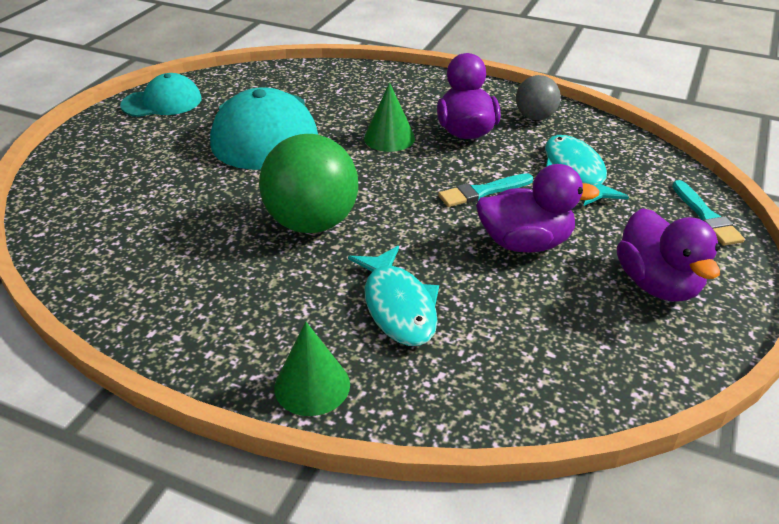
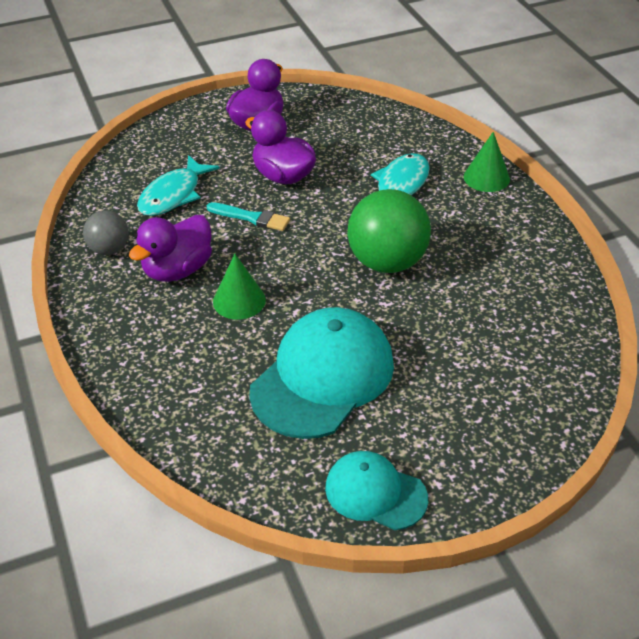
camera: 135 degrees left, 5 degrees up
(706, 216) = (165, 132): turquoise brush -> none

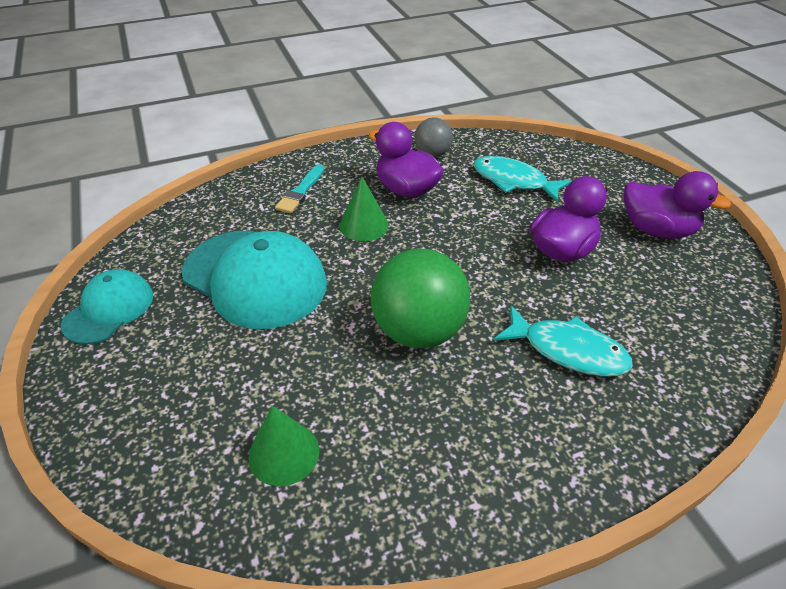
camera: 90 degrees right, 0 degrees up
(251, 218) = (485, 229): turquoise brush -> turquoise brush (301, 191)
(486, 177) = (613, 453): green cone -> green cone (284, 453)

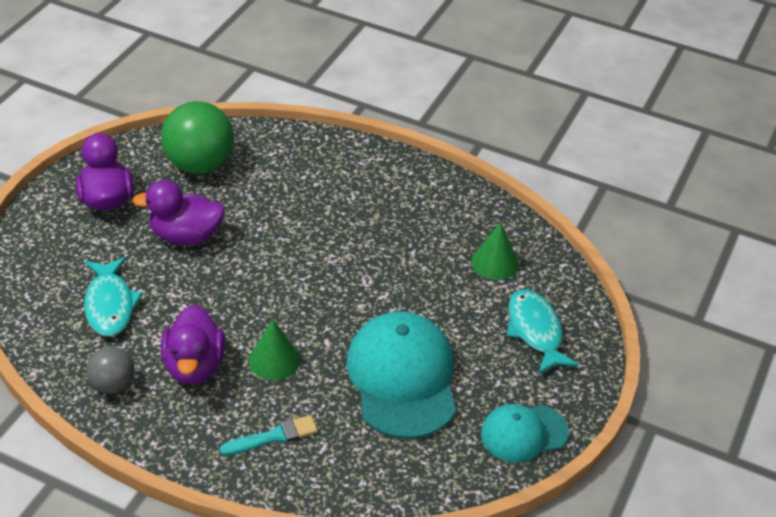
camera: 135 degrees left, 0 degrees up
(418, 331) = (349, 262): green ball -> green ball (200, 165)
(567, 350) = (290, 194): turquoise fish -> turquoise fish (535, 331)

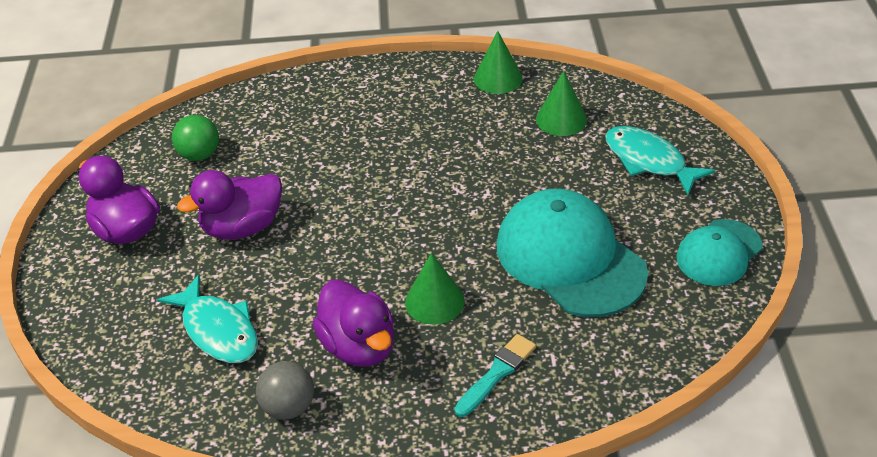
camera: 25 degrees left, 0 degrees up
(200, 165) = (199, 155): green ball -> green ball, size x0.55
(473, 205) = (498, 78): none -> green cone

